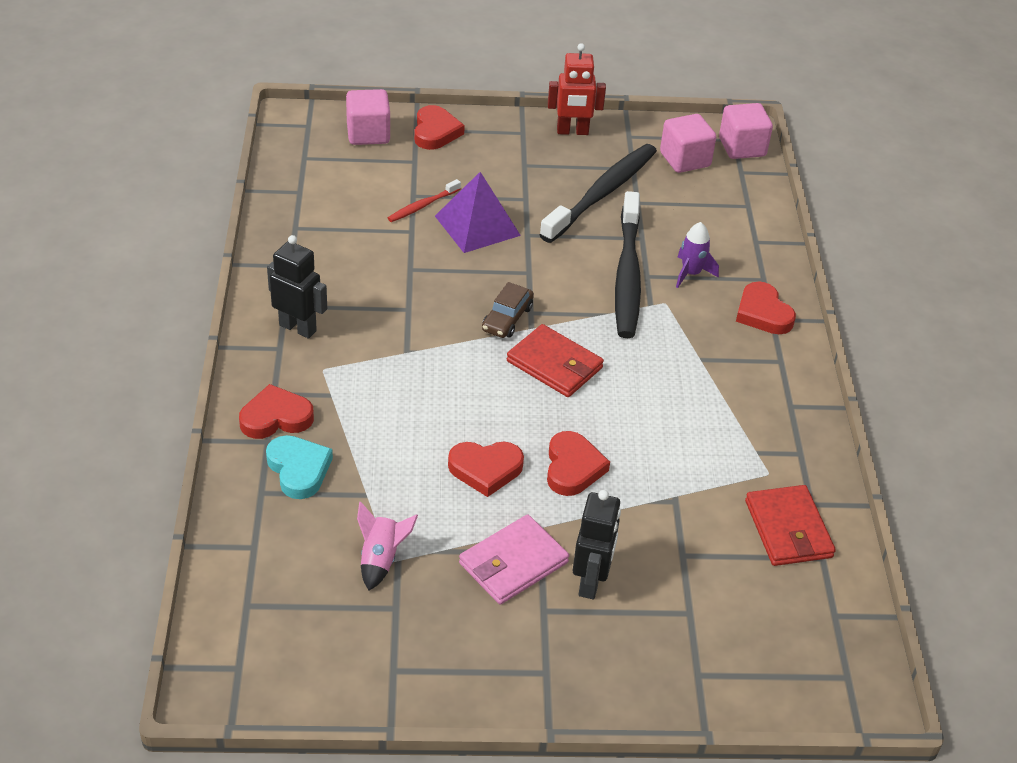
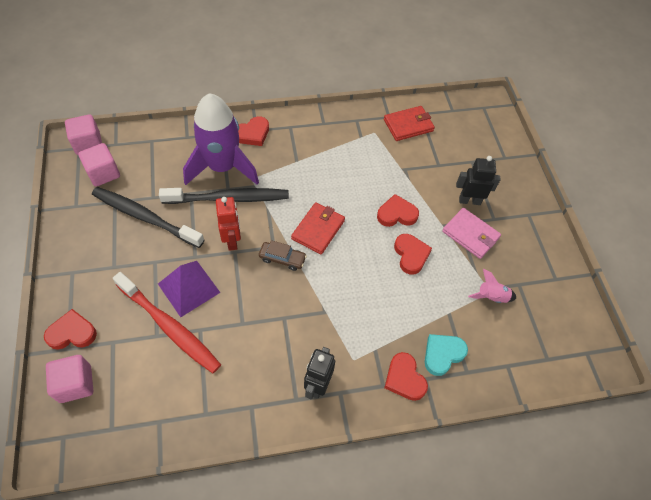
camera: 100 degrees left, 15 degrees up
(422, 206) = (169, 327): red toothbrush -> red toothbrush, size x2.18
(572, 131) = (71, 240): red robot -> red robot (232, 240)
(691, 273) = (222, 167): purple rocket -> purple rocket, size x2.47

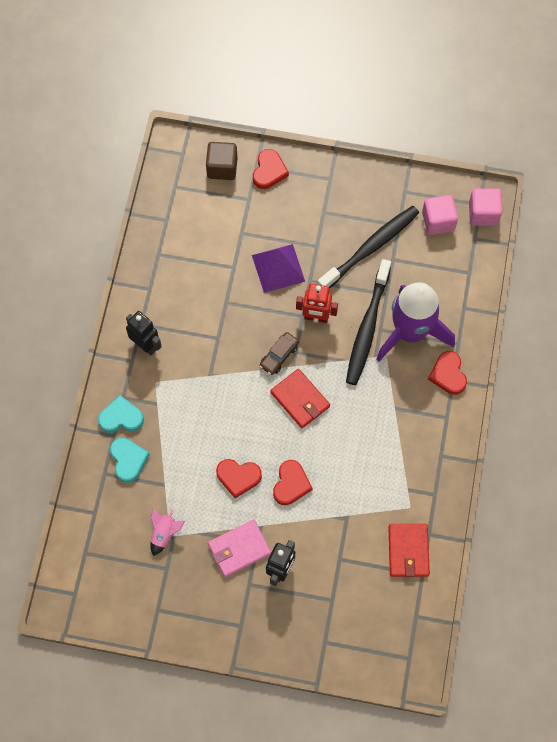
camera: 115 degrees right, 10 degrees up
(75, 384) = (222, 168): pink cube -> brown cube
(169, 327) = (245, 244): red toothbrush -> none
(404, 378) = (121, 417): red heart -> turquoise heart

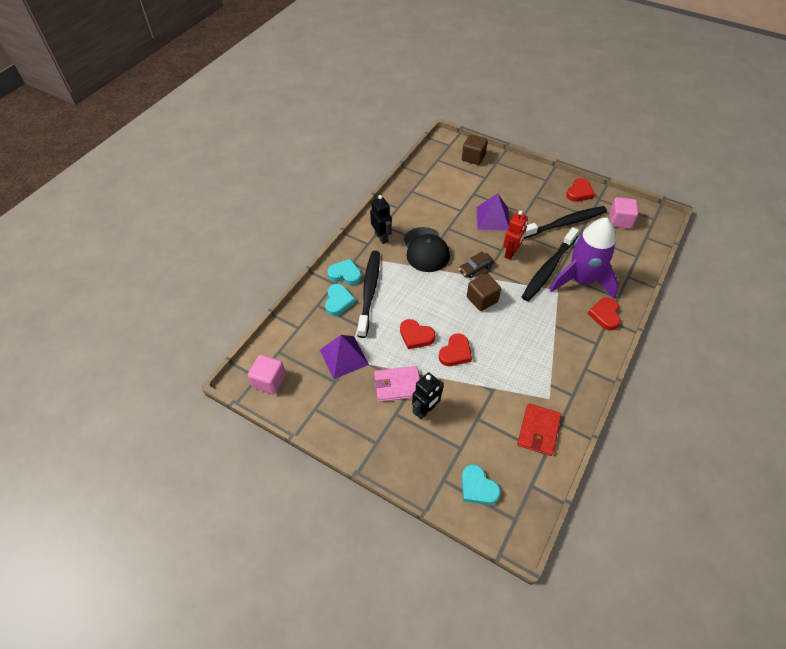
camera: 20 degrees right, 15 degrees down
(161, 433) = (369, 292): none -> black toothbrush
(164, 533) = (344, 357): pink rocket -> purple pyramid
(209, 347) = (426, 250): none -> black cap
(269, 171) = (504, 166): red heart -> red heart (579, 192)
(300, 399) = (482, 299): red wallet -> brown cube
(316, 317) = (511, 253): red robot -> red robot turned 90 degrees counterclockwise
(362, 638) = (478, 487): none -> turquoise heart
(483, 213) = (655, 224): pink cube -> pink cube (269, 381)

